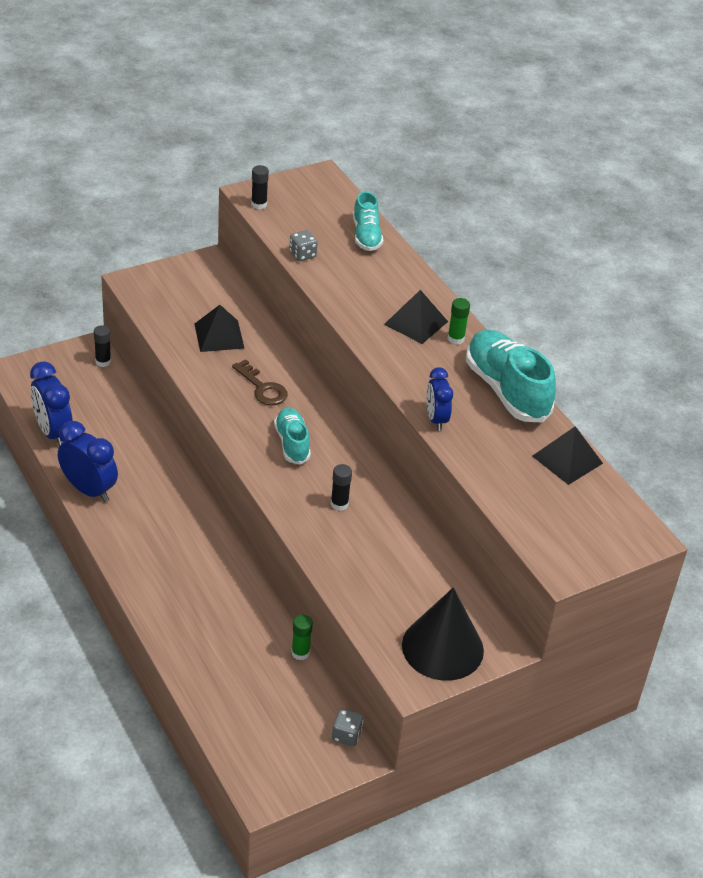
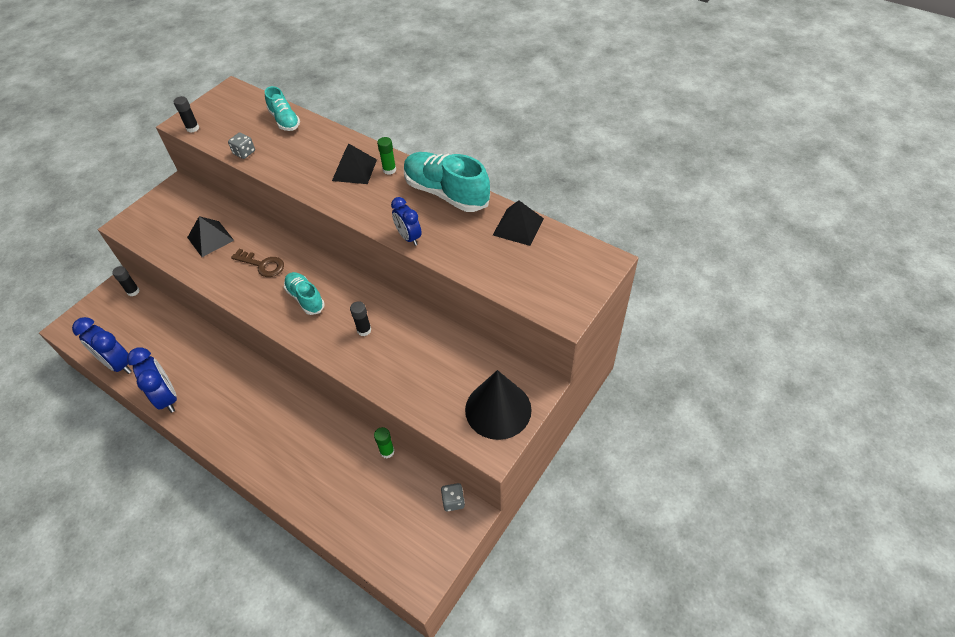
camera: 20 degrees left, 10 degrees up
(89, 490) = (167, 397): blue clock -> blue clock turned 45 degrees clockwise

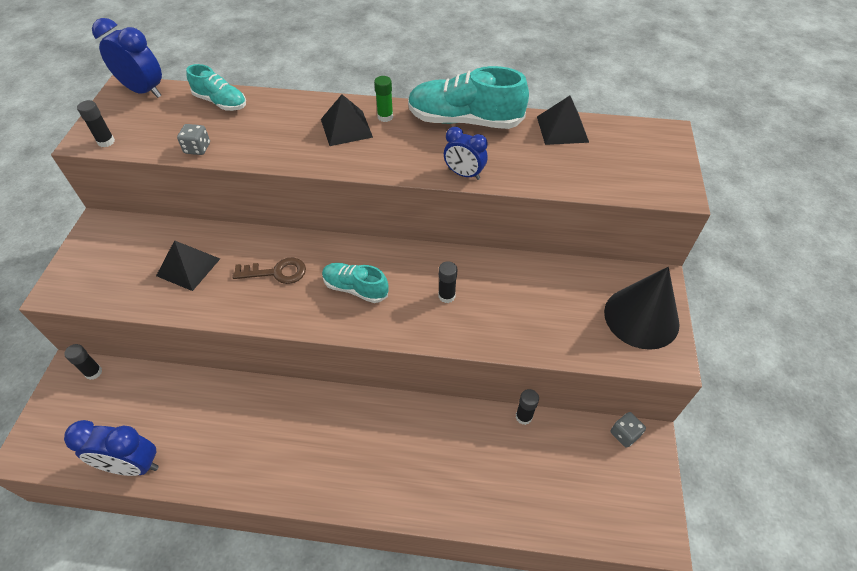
camera: 30 degrees left, 0 degrees up
(167, 397) = (227, 475): blue clock -> blue clock (144, 91)
(387, 451) = (523, 416): green glue stick -> black glue stick

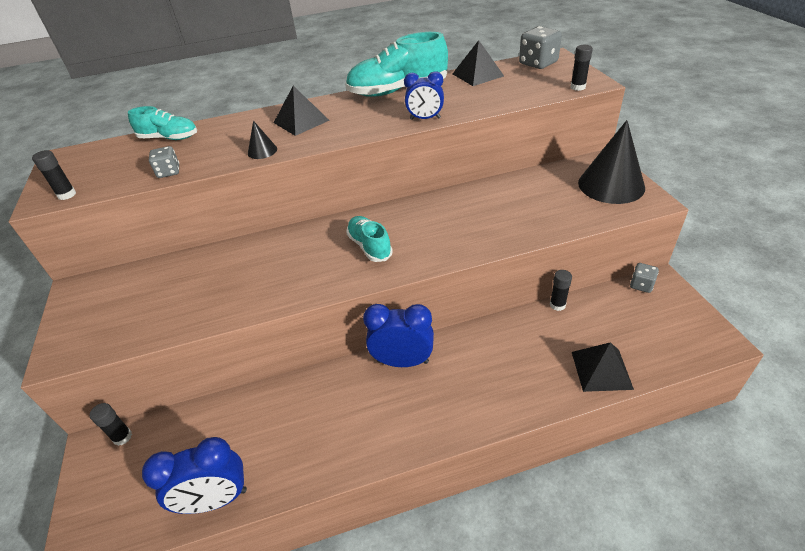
camera: 20 degrees left, 10 degrees down
(144, 91) = (83, 152): blue clock -> blue clock (402, 361)
(188, 267) = (196, 287): black pyramid -> black pyramid (601, 370)
(276, 272) = (288, 260): brown key -> none
(289, 155) = (262, 151): none -> black cone
(355, 288) = (370, 246): turquoise shoe -> turquoise shoe turned 60 degrees clockwise
(385, 117) = (329, 106): green glue stick -> none
(446, 296) = (452, 224): black glue stick -> black glue stick (577, 87)
(640, 137) = (538, 63): none -> grey dice

